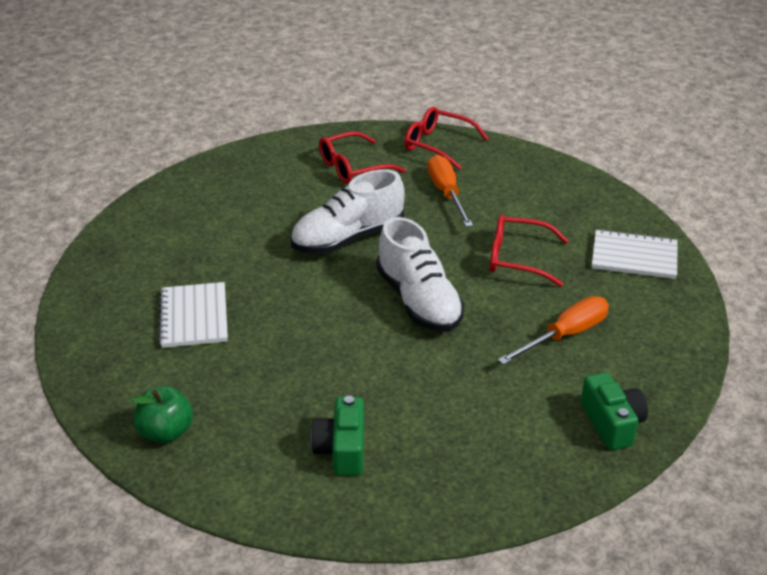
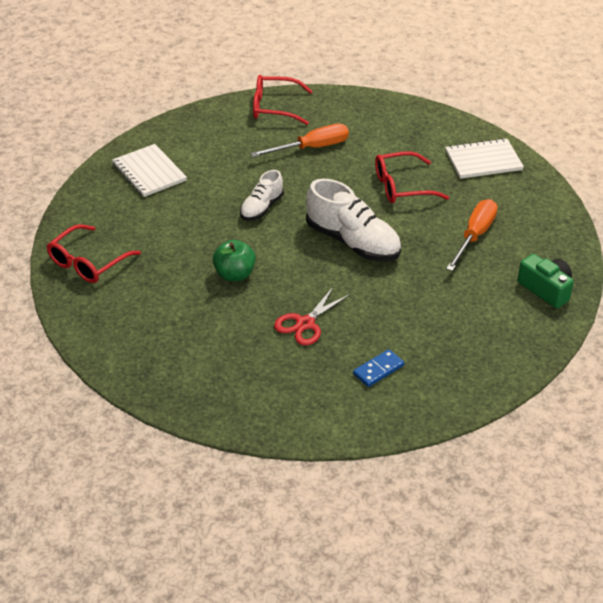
camera: 25 degrees left, 5 degrees up
(166, 432) = (240, 402): green apple -> green apple (235, 274)
(194, 317) = (189, 308): white notebook -> white notebook (149, 172)
(301, 371) = (305, 323): none -> red scissors
(342, 449) = (378, 370): green camera -> blue domino
(348, 238) = (262, 208): white shoe -> white shoe, size x0.57
(353, 168) = (220, 146): red glasses -> red glasses (88, 263)
(447, 193) = (311, 148): orange screwdriver -> orange screwdriver turned 105 degrees clockwise

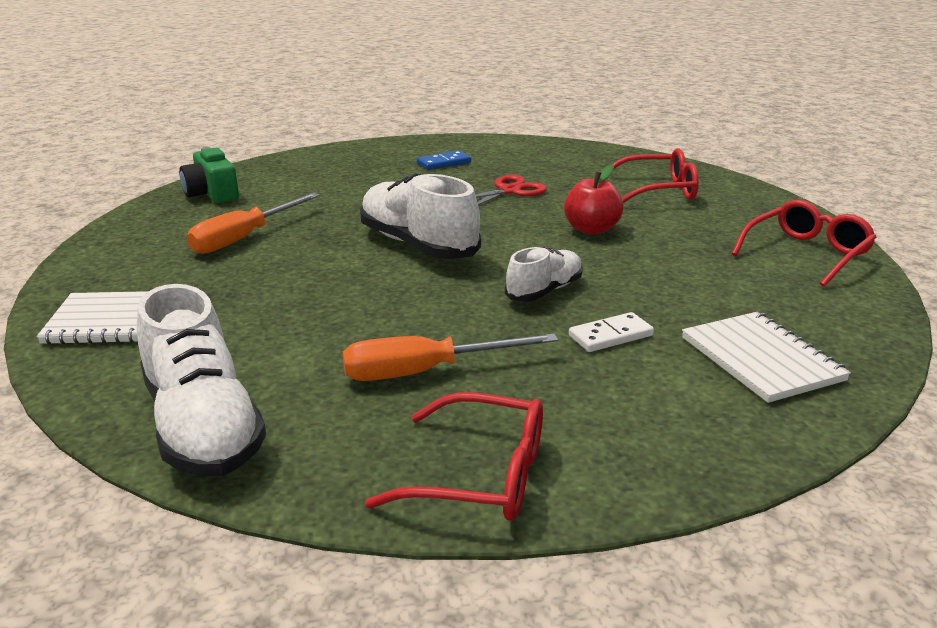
camera: 170 degrees left, 15 degrees down
(223, 179) = (610, 336): none -> white domino
(235, 274) = (591, 229): green apple -> red apple
(393, 114) = (202, 426): none -> white shoe
(401, 186) = (297, 298): red glasses -> red glasses (658, 191)

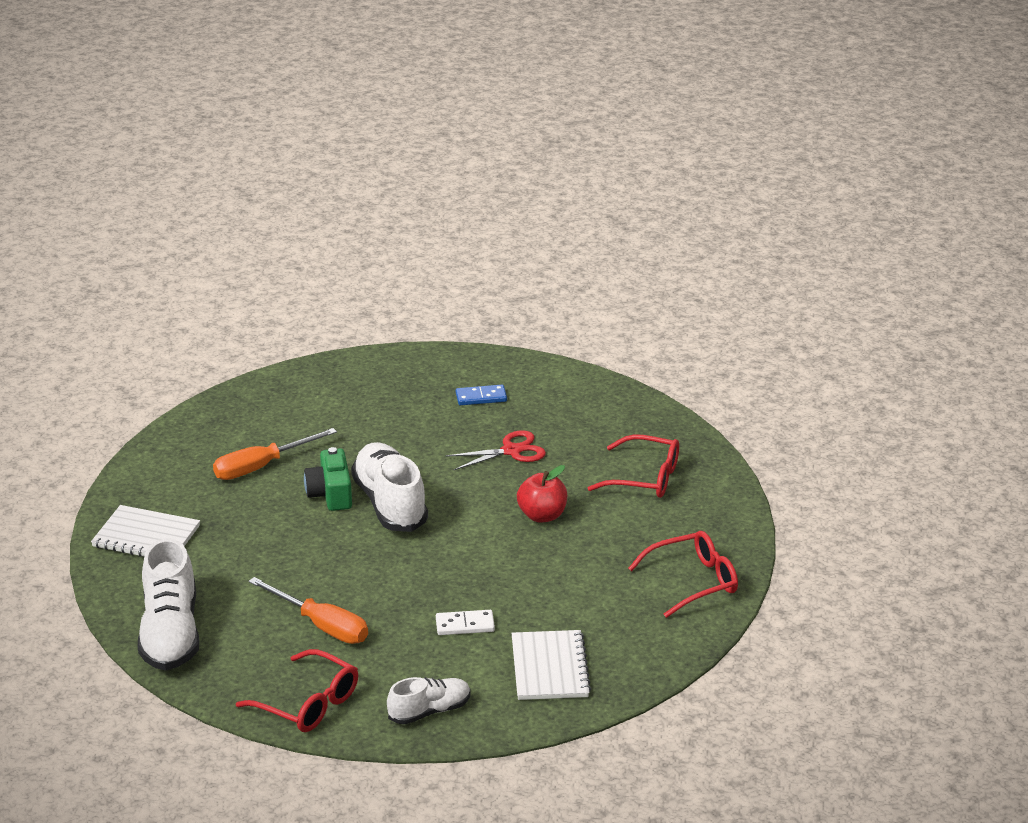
camera: 20 degrees right, 5 degrees up
(212, 194) = (258, 403): green camera -> green camera (331, 494)
(425, 372) = (321, 625): orange screwdriver -> orange screwdriver turned 150 degrees counterclockwise
(544, 291) = (451, 574): white shoe -> white shoe (429, 711)

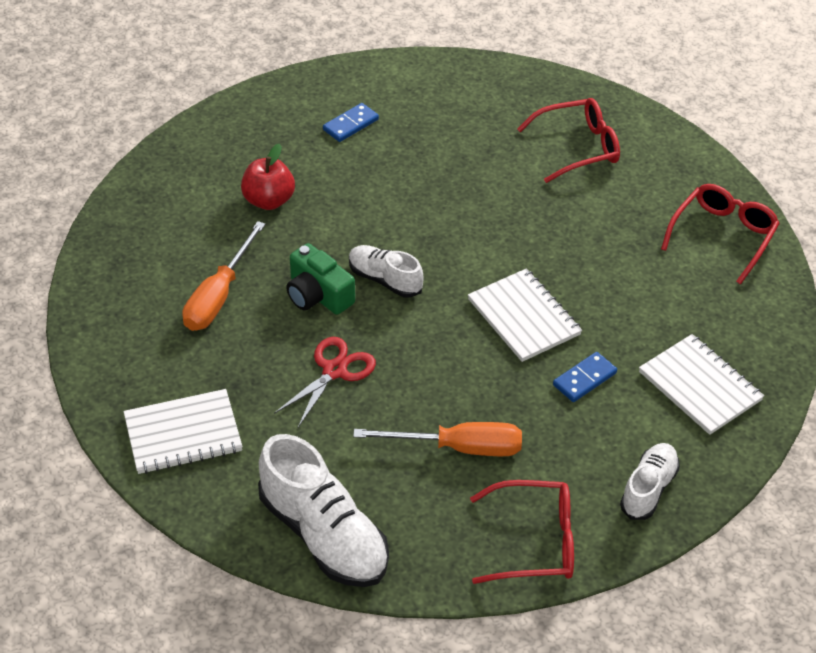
camera: 35 degrees left, 15 degrees up
(390, 504) = (385, 280): white shoe -> white shoe, size x0.57
(465, 625) = (584, 379): white domino -> blue domino
(466, 568) = (524, 317): none -> white notebook
(511, 451) = (436, 171): red scissors -> red scissors (334, 371)
(542, 515) = (532, 228): red apple -> red apple (269, 200)

